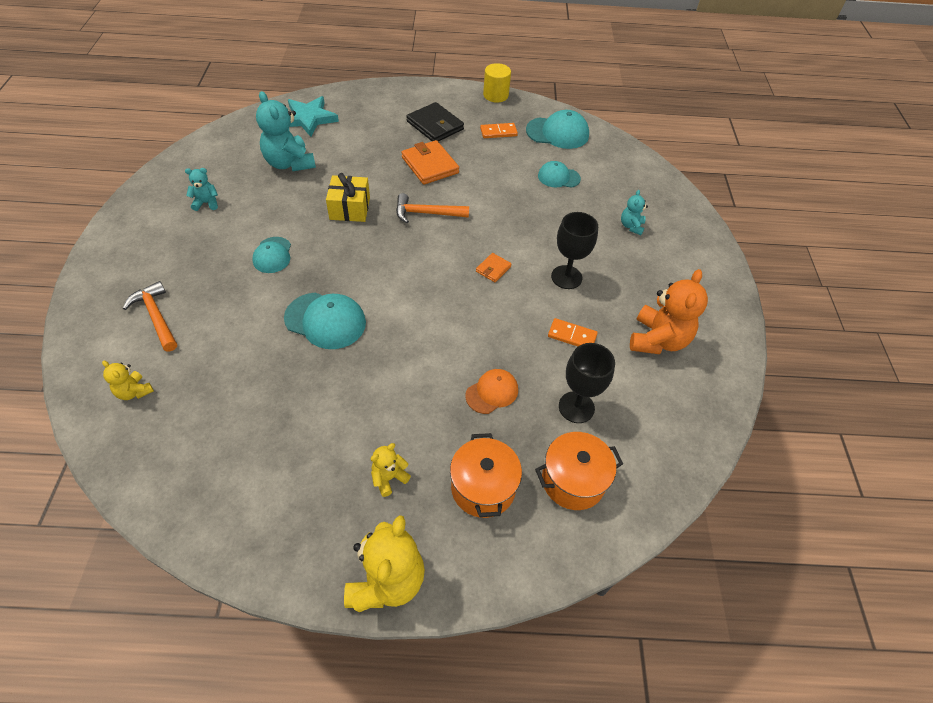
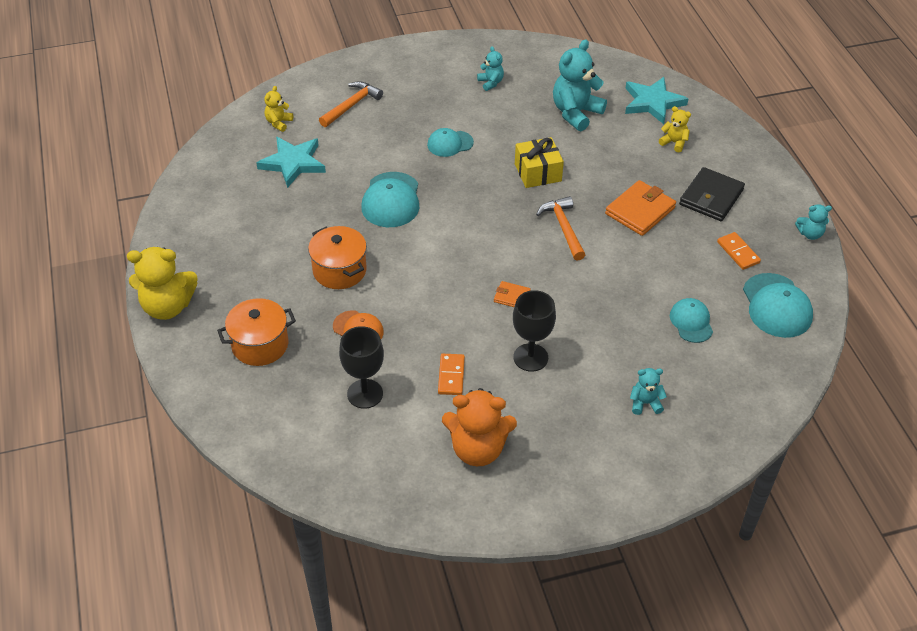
camera: 75 degrees right, 5 degrees down
(214, 393) = (293, 163): none -> turquoise star
(389, 478) = (251, 284): yellow teddy bear -> yellow teddy bear (674, 142)
(495, 95) = (810, 234): yellow cylinder -> turquoise teddy bear
(573, 481) = (285, 404): orange pot -> orange pot (339, 270)

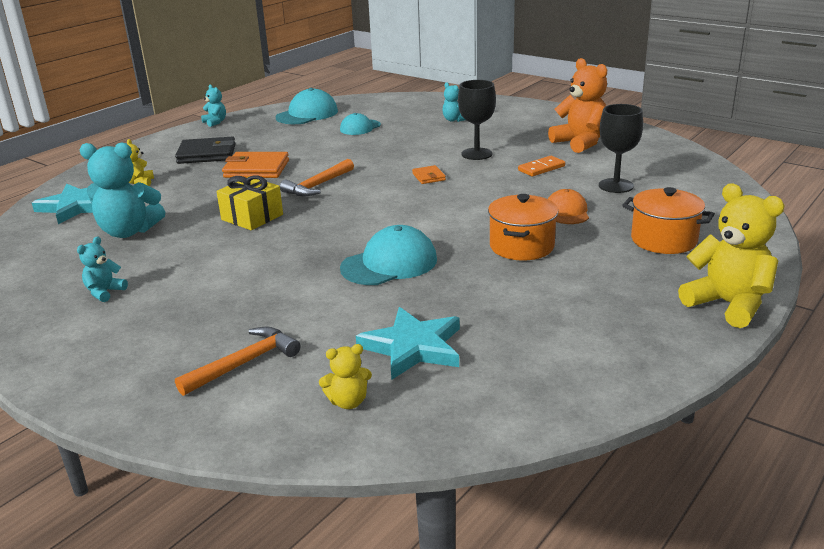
camera: 125 degrees left, 20 degrees down
(352, 105) = (244, 363): orange hammer -> orange hammer turned 135 degrees clockwise
(450, 144) = (255, 271): turquoise cap -> none
(738, 252) = (265, 133): orange domino -> none

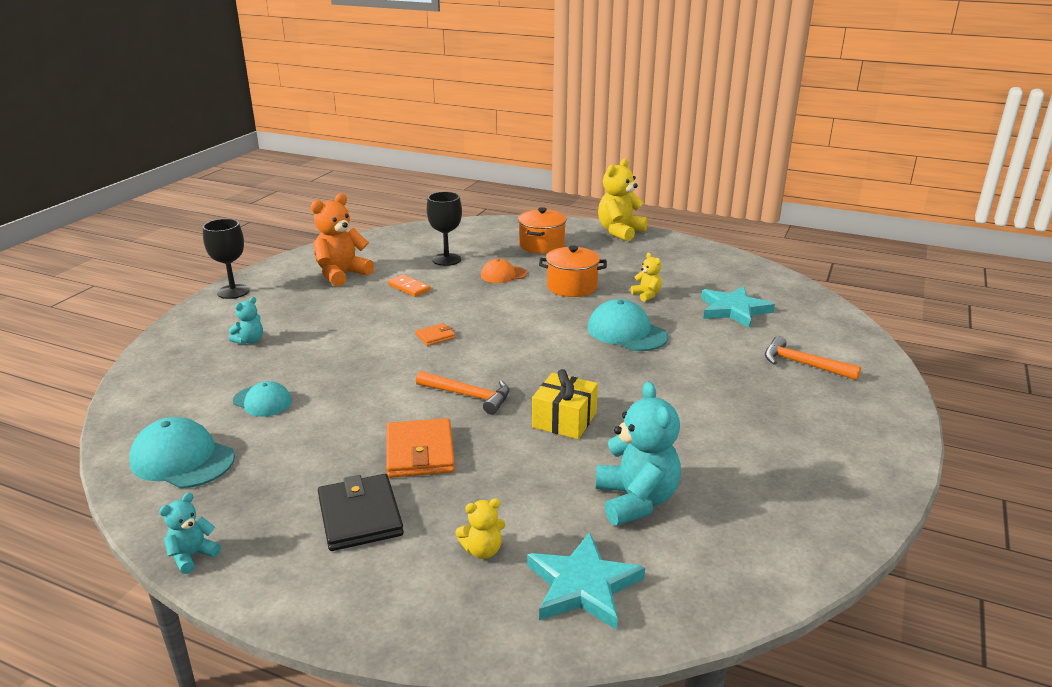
camera: 105 degrees left, 0 degrees up
(105, 292) = (767, 466): turquoise teddy bear -> none
(348, 402) = (806, 322): yellow teddy bear -> yellow teddy bear (647, 295)
(476, 154) = (369, 319): black goblet -> black goblet (233, 292)

